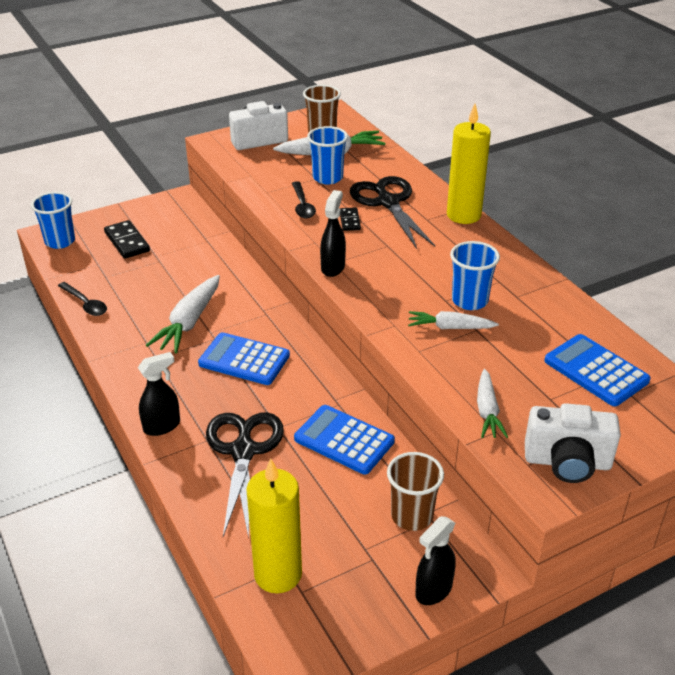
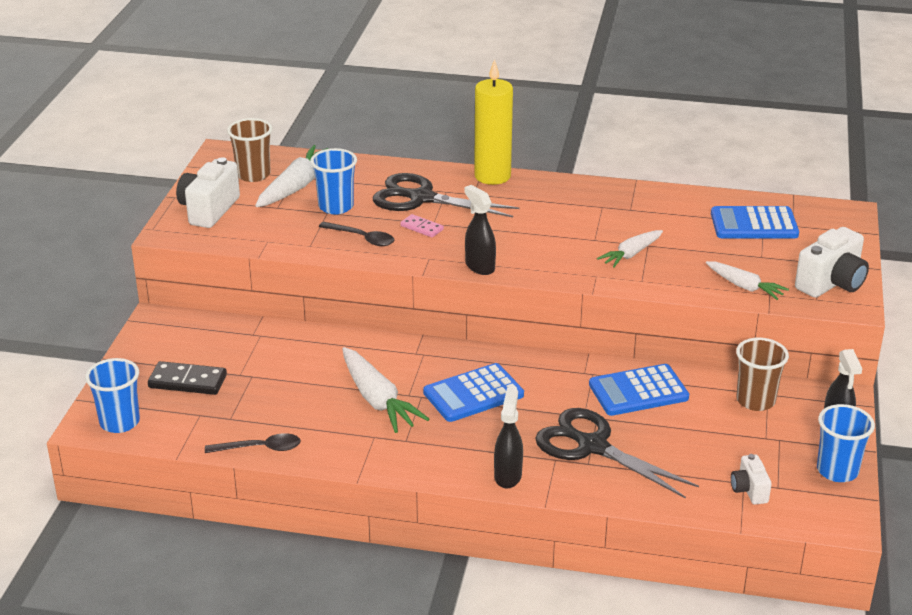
camera: 50 degrees left, 5 degrees down
(278, 574) = (749, 490): yellow candle -> white camera
(350, 221) = (422, 228): black domino -> pink domino
(470, 300) = (609, 230): blue cup -> blue cup (837, 471)

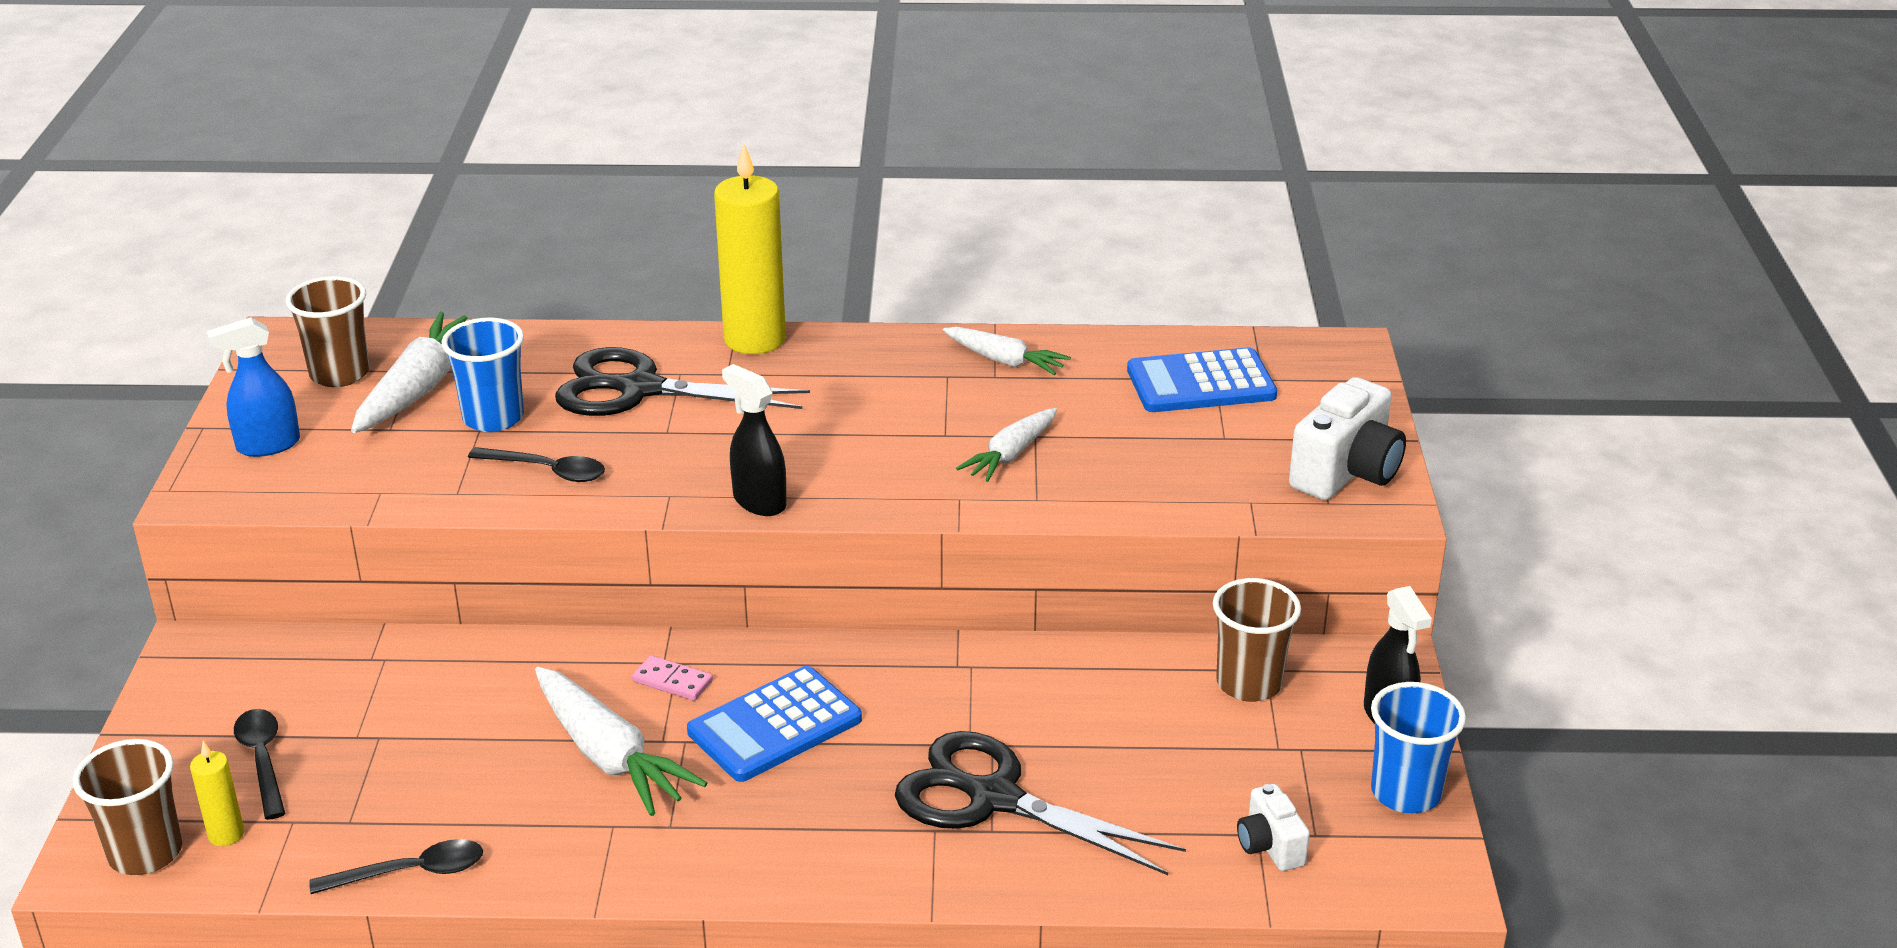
camera: 10 degrees left, 0 degrees up
(119, 422) = (145, 853): blue cup -> brown cup
(163, 417) = (226, 834): none -> yellow candle
(187, 381) = (263, 760): black domino -> black spoon
(209, 210) = (268, 445): white camera -> blue spray bottle
(422, 228) = (648, 442): pink domino -> pink domino (672, 681)
(508, 476) = (858, 870): black spray bottle -> none
(638, 391) = (1053, 689): blue calculator -> none
(744, 287) = (1208, 493): white carrot -> white carrot (1005, 361)

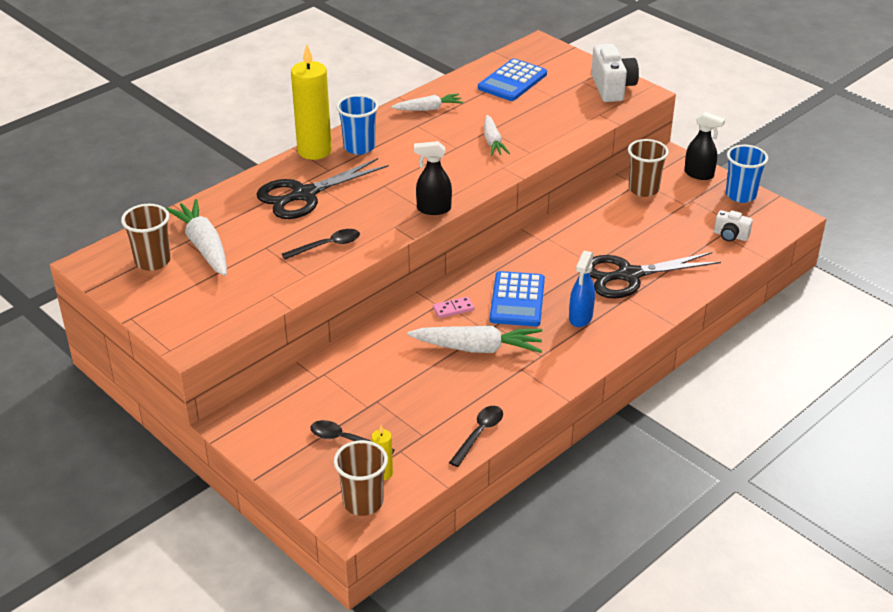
camera: 45 degrees left, 5 degrees up
(268, 445) = (180, 307): blue spray bottle -> blue spray bottle (580, 318)
(493, 418) = (262, 239): blue cup -> blue cup (359, 147)

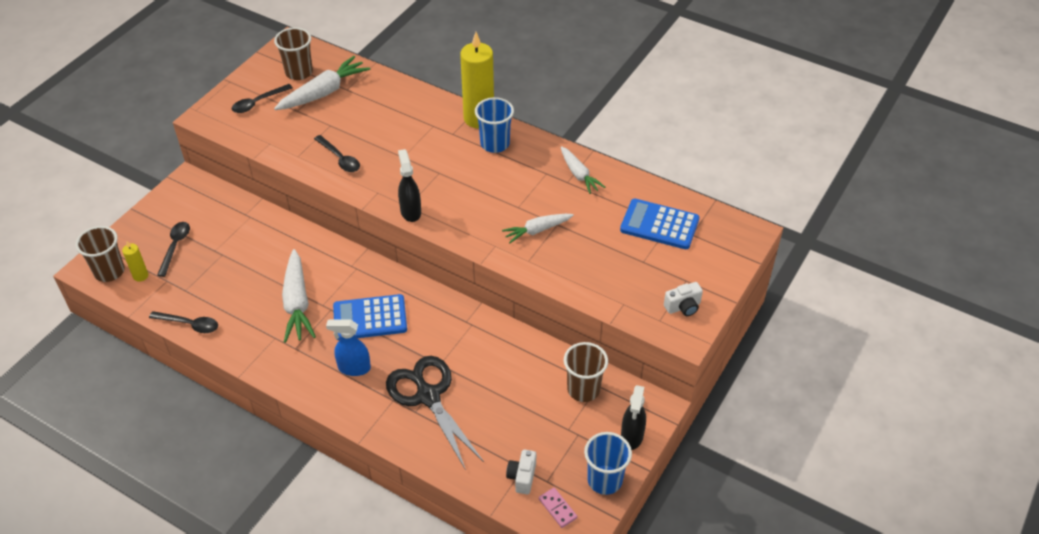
camera: 75 degrees right, 10 degrees up
(189, 297) = (258, 102): none -> black spoon
(304, 195) = (409, 128): black scissors -> none
(453, 309) = (347, 277): pink domino -> pink domino (557, 508)
(612, 88) = (683, 307): white camera -> white camera, size x0.56

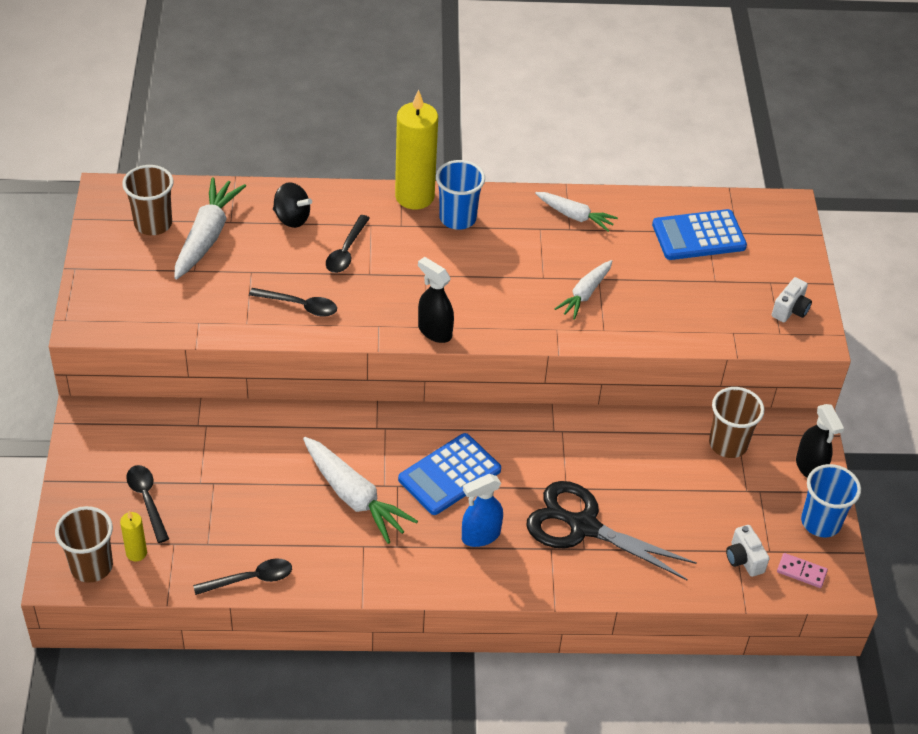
camera: 35 degrees left, 0 degrees up
(258, 102) = (137, 280): black spoon -> black spoon (346, 251)
(386, 102) = (292, 218): none -> black spinning top

